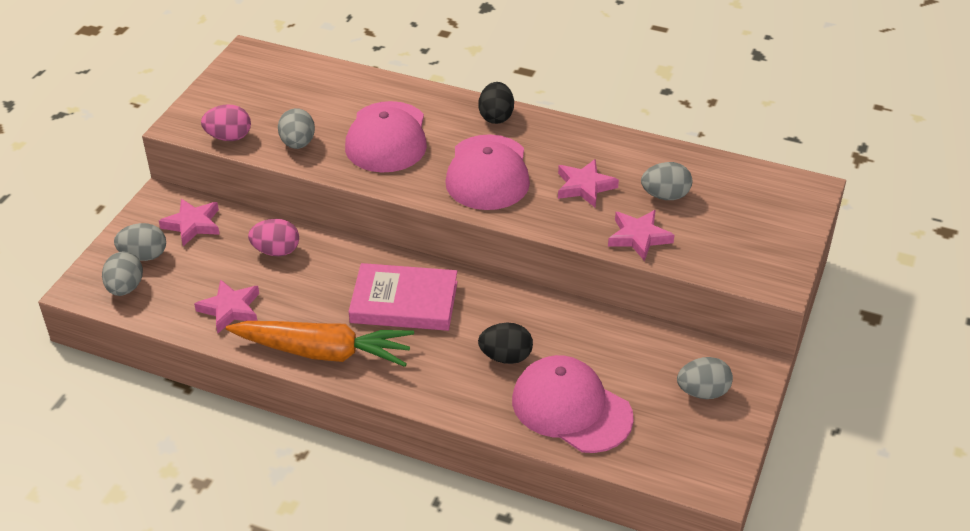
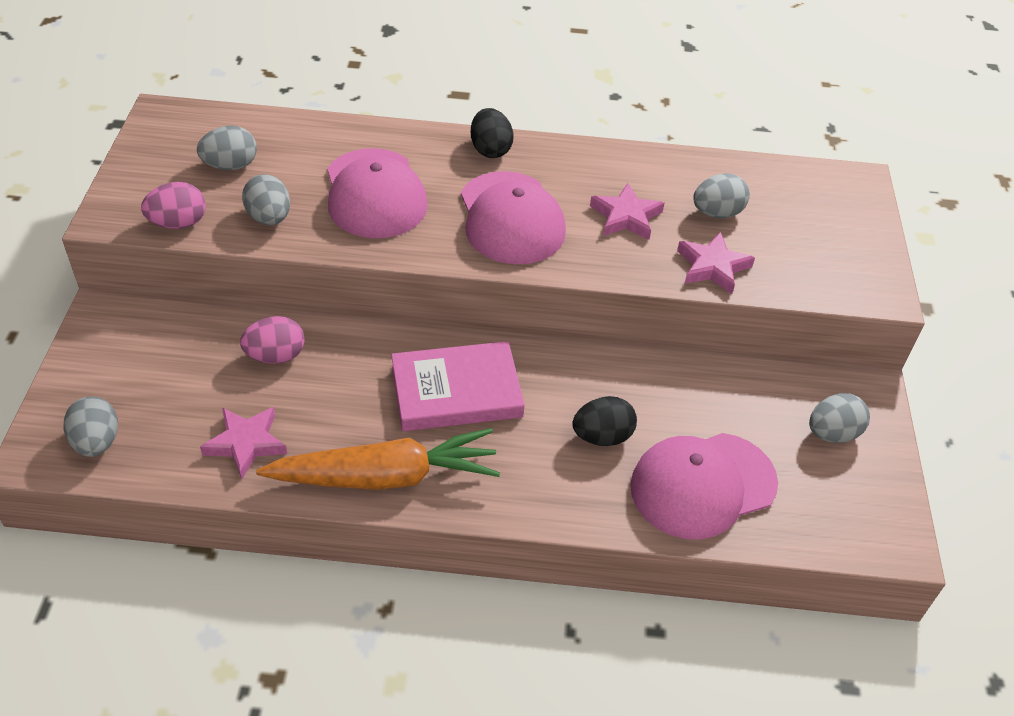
camera: 20 degrees left, 5 degrees up
(144, 256) = (107, 394): grey egg -> grey egg (230, 166)
(192, 225) = (156, 341): pink star -> none
(571, 408) = (703, 485): pink cap -> pink cap turned 45 degrees counterclockwise

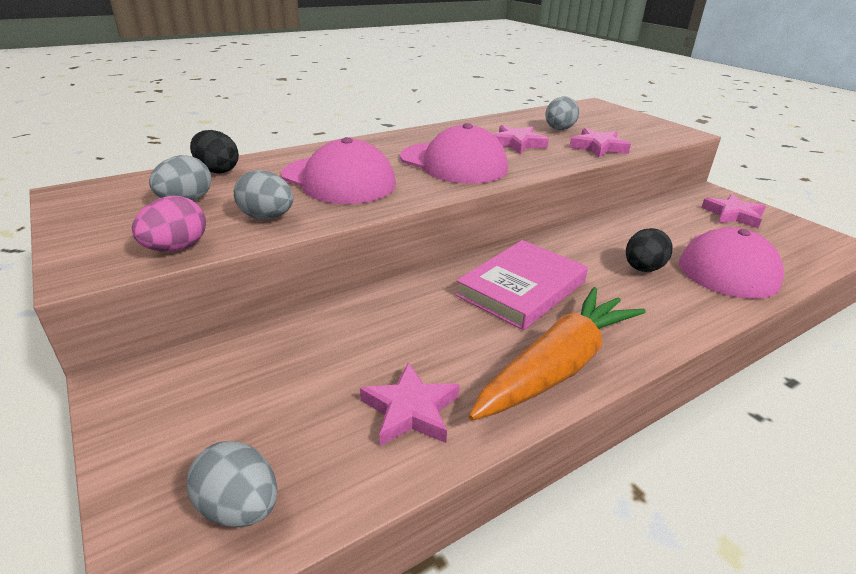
camera: 35 degrees left, 15 degrees down
(276, 356) = (352, 332): pink egg -> none
(490, 150) = (387, 141): black egg -> black egg (217, 170)
(832, 433) = (733, 215): grey egg -> pink star

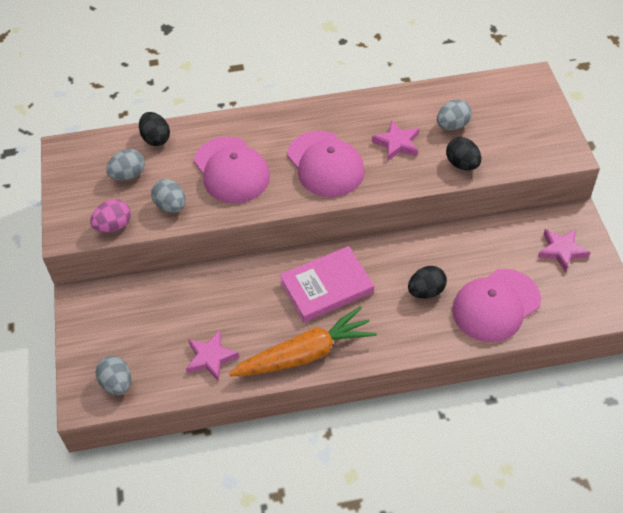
camera: 25 degrees right, 20 degrees up
(598, 147) = (462, 164): pink star -> black egg

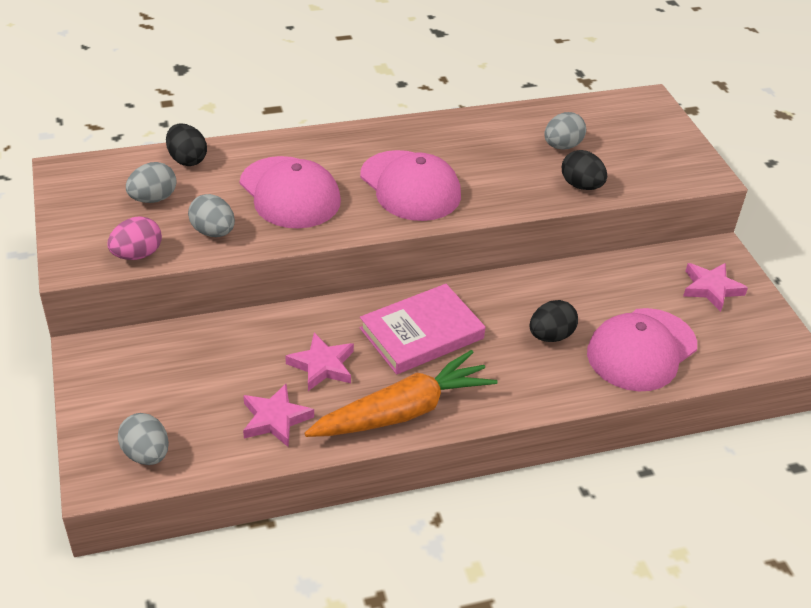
camera: 10 degrees left, 10 degrees down
(397, 143) = (497, 164): pink star -> pink star (322, 365)

